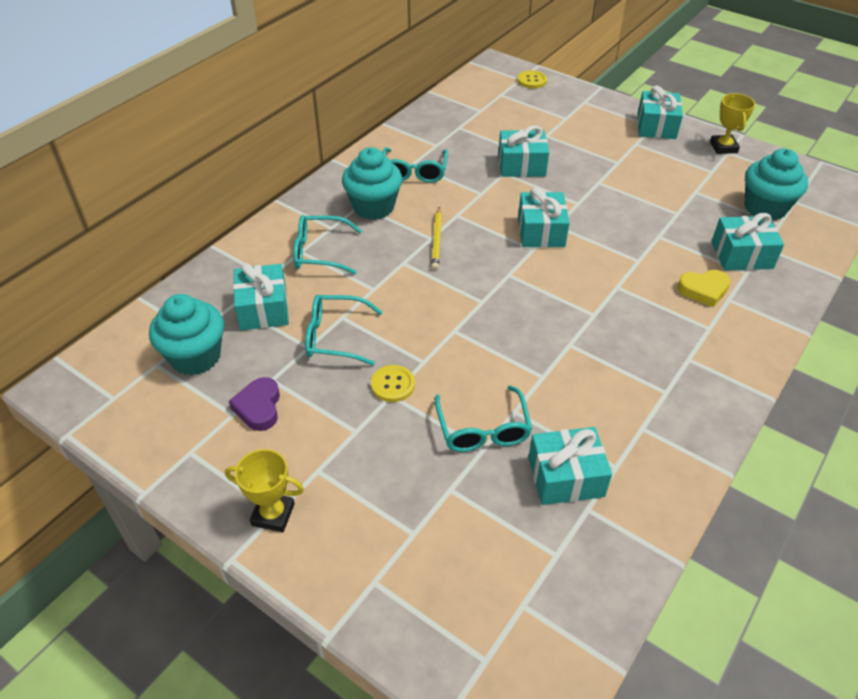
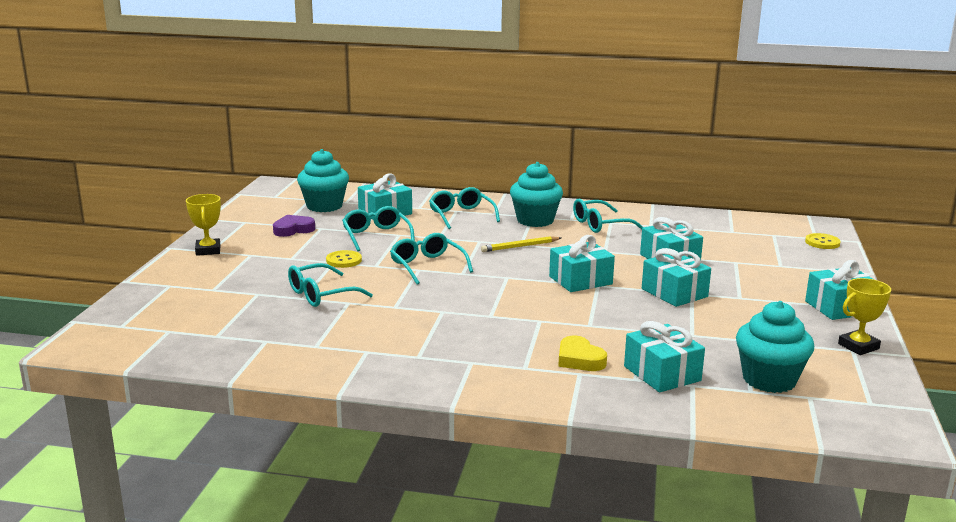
camera: 65 degrees right, 25 degrees down
(449, 321) = (427, 266): none -> turquoise glasses
(565, 477) = (293, 329): turquoise gift -> turquoise gift (674, 293)

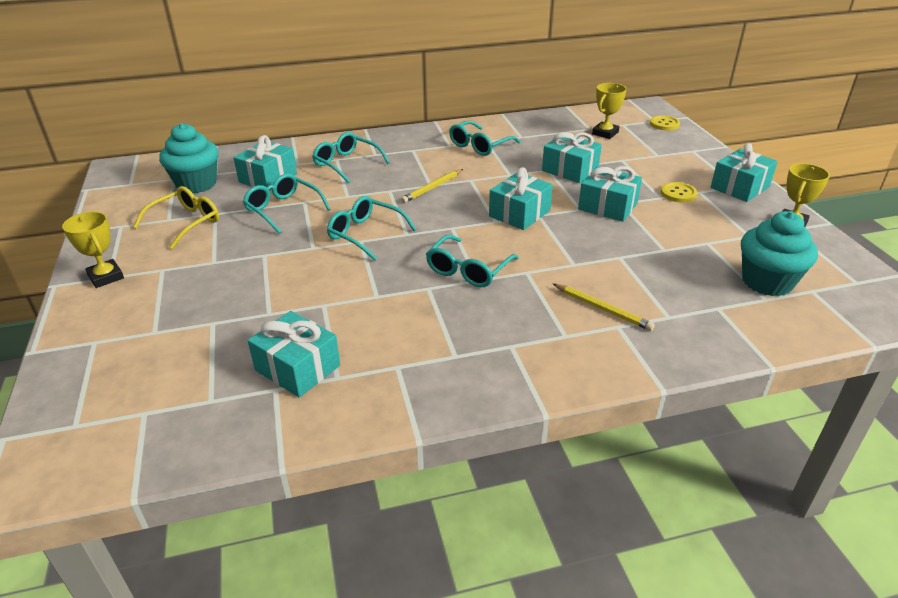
camera: 25 degrees left, 15 degrees up
(293, 229) = (186, 223): purple heart -> yellow glasses
(321, 294) = (286, 303): turquoise glasses -> turquoise glasses (468, 270)
(344, 260) = (274, 250): yellow button -> yellow button (678, 193)
(535, 220) = (419, 154): turquoise cupcake -> none
(579, 359) = (603, 309): yellow heart -> yellow pencil
(662, 373) = (683, 303): turquoise gift -> turquoise gift (297, 368)
(744, 238) = (605, 133): none -> yellow trophy

